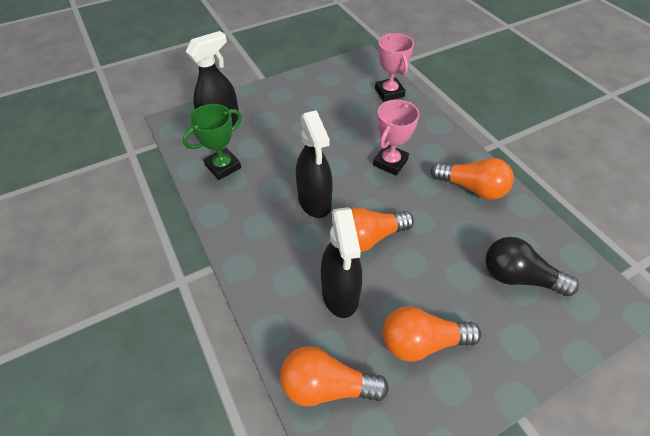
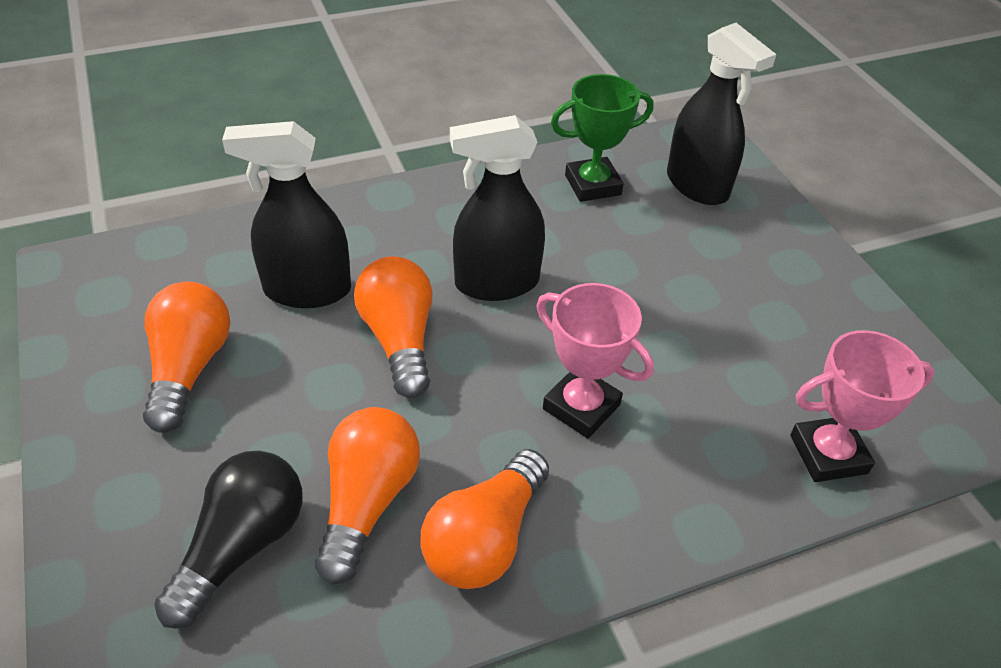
camera: 95 degrees right, 5 degrees down
(223, 166) = (592, 185): green trophy -> green trophy turned 75 degrees counterclockwise
(326, 386) = (180, 259): orange light bulb -> orange light bulb (367, 501)

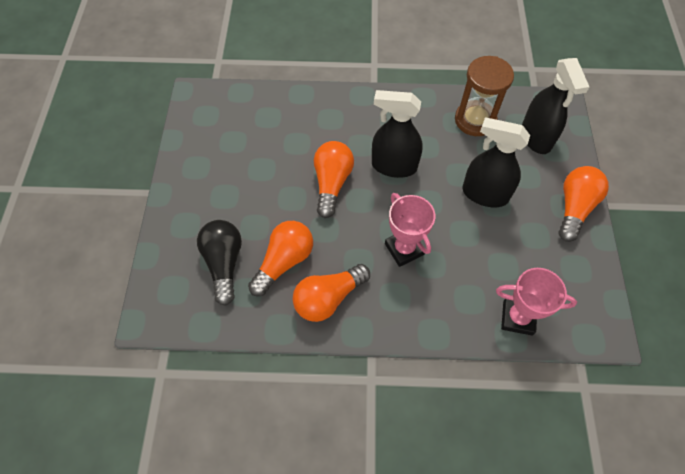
camera: 25 degrees right, 15 degrees up
(189, 368) = (231, 167): orange light bulb -> orange light bulb (574, 208)
(242, 546) = (224, 263): black light bulb -> black light bulb turned 60 degrees counterclockwise
(307, 290) = (298, 141): black spray bottle -> black spray bottle (484, 194)
(592, 185) = (475, 120): green trophy -> brown hourglass

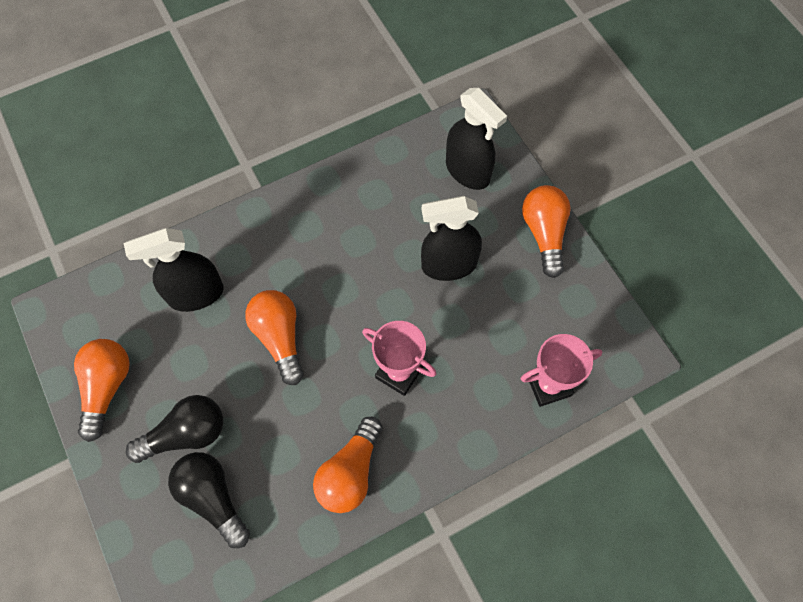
camera: 30 degrees left, 5 degrees up
(232, 213) = (186, 434): none -> black light bulb
(284, 262) = (279, 458): orange light bulb -> orange light bulb (107, 387)
(393, 166) = (336, 281): black spray bottle -> black spray bottle (195, 294)
(475, 120) = (394, 182): brown hourglass -> none

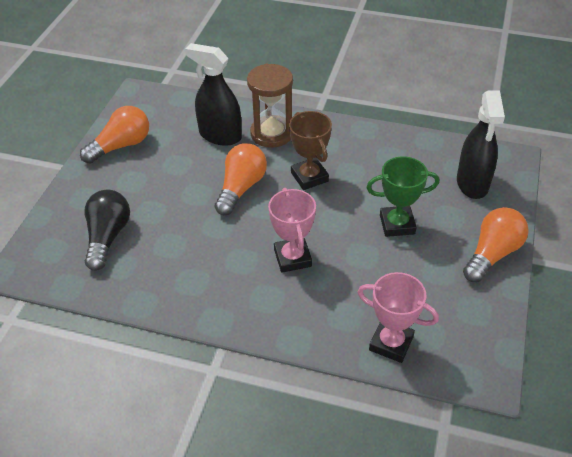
camera: 45 degrees right, 20 degrees down
(186, 434) = (133, 196): black light bulb -> none
(244, 252) = (272, 134): none -> brown hourglass
(328, 275) = (309, 177): none -> brown trophy
(350, 472) = (197, 286): orange light bulb -> none
(448, 265) = (397, 224): black spray bottle -> green trophy

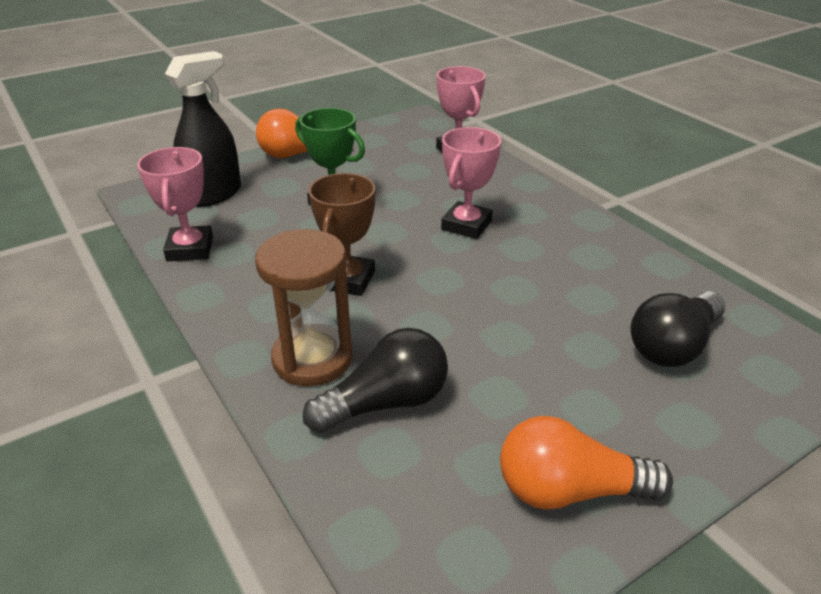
camera: 140 degrees left, 10 degrees down
(220, 135) = (386, 403): black spray bottle -> black light bulb
(241, 188) = (442, 312): orange light bulb -> none
(413, 145) = (190, 249): none -> pink trophy

